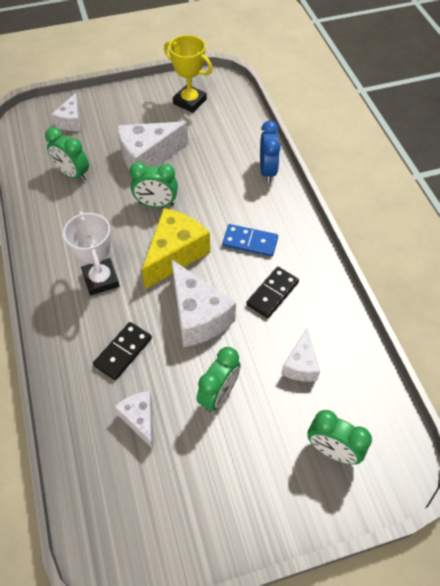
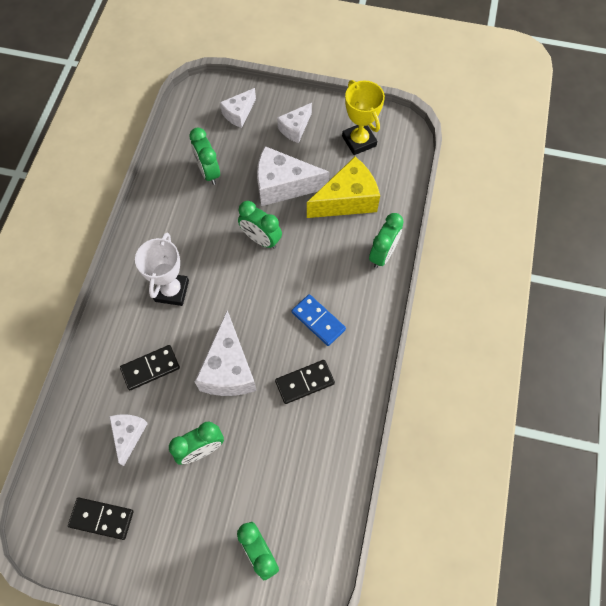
camera: 30 degrees right, 10 degrees up
(162, 509) = (102, 518): none -> black domino
(175, 254) = (246, 299): yellow cheese -> yellow cheese (347, 200)
(267, 171) = (382, 254): blue clock -> green clock
(300, 365) = (284, 462): white cheese -> white cheese (295, 128)

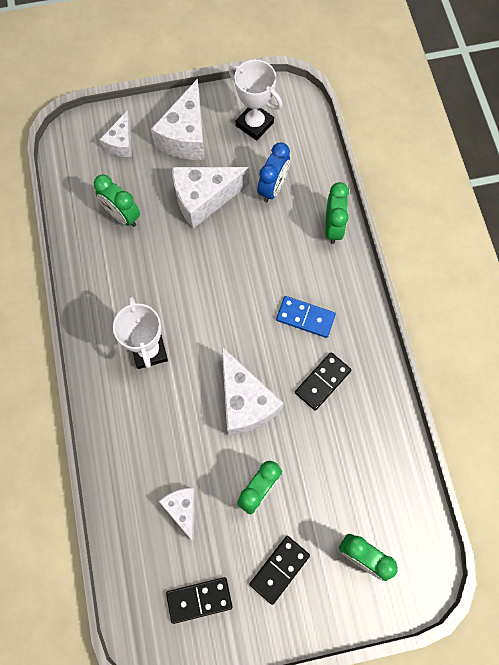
camera: 25 degrees left, 5 degrees up
(150, 368) = (169, 435): black domino -> black domino (279, 569)
(261, 239) = (210, 262): green clock -> none
(295, 128) = (186, 136): white cheese -> white cheese, size x1.73
(347, 200) = (273, 188): yellow cheese -> blue clock
(359, 141) = (254, 124): yellow trophy -> white trophy

